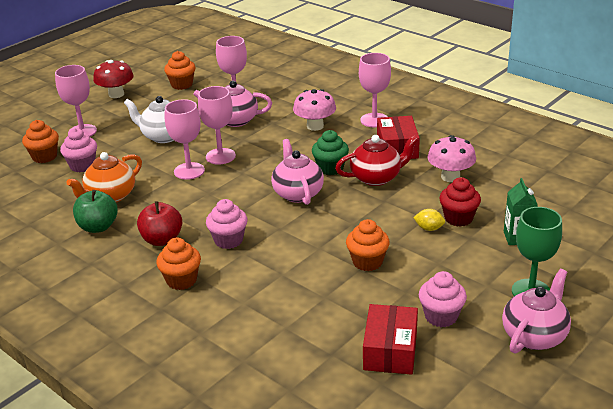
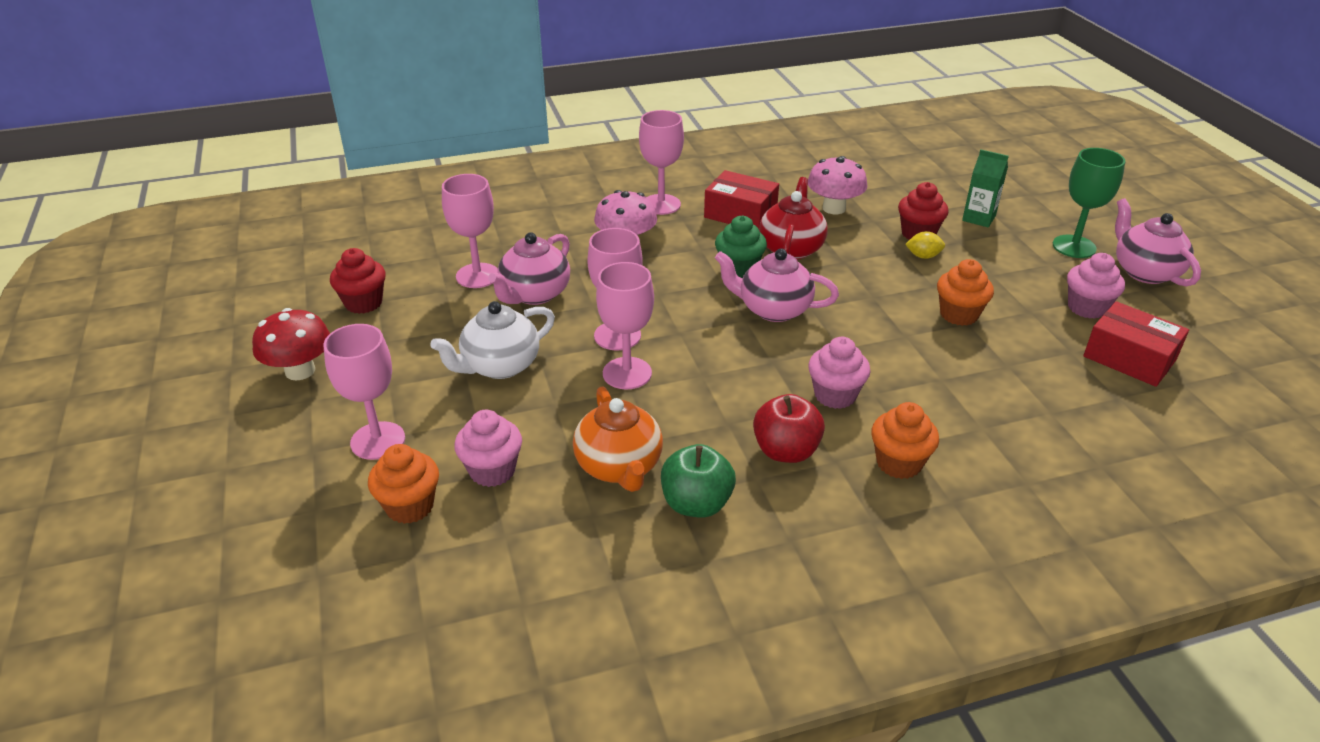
camera: 60 degrees left, 5 degrees up
(182, 85) = (363, 303): orange cupcake -> red cupcake
(429, 228) = (923, 256): yellow lemon -> yellow lemon turned 45 degrees clockwise

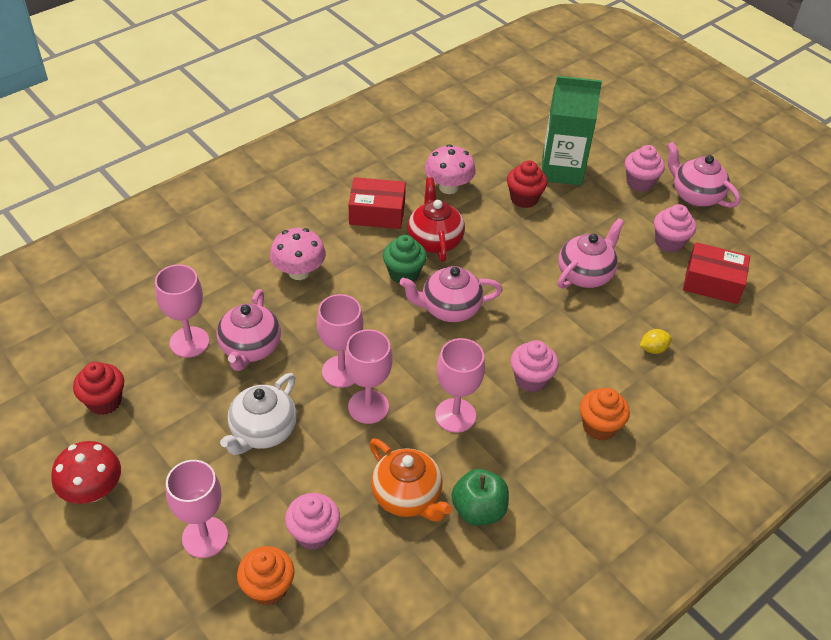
camera: 25 degrees left, 10 degrees up
(661, 204) = (306, 219): pink goblet -> pink goblet (455, 415)
(786, 451) = (519, 442): red apple -> none
(923, 256) = (537, 222): yellow lemon -> yellow lemon (653, 349)
(959, 314) = (585, 274): orange cupcake -> pink teapot
(979, 218) = (562, 170): green carton -> green carton, size x1.86
(1074, 246) = (639, 183): green goblet -> pink cupcake

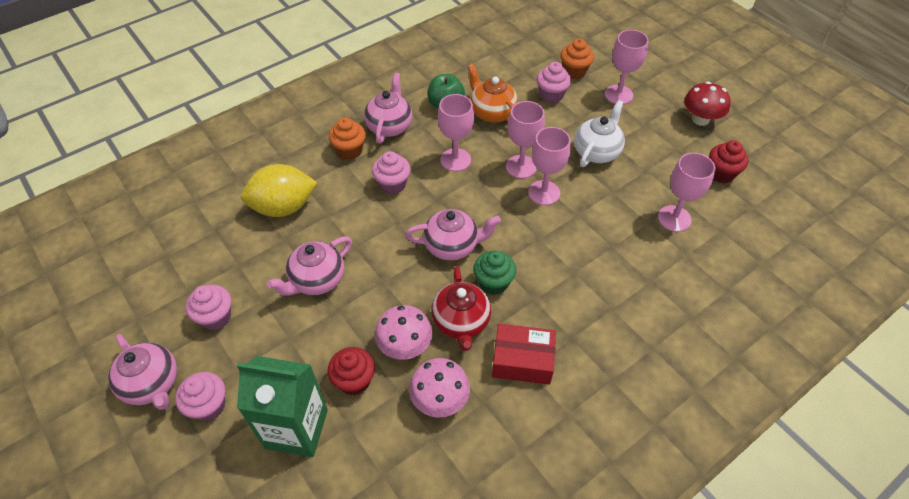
camera: 175 degrees left, 5 degrees up
(250, 348) = (622, 212): pink teapot -> pink teapot (390, 126)
(299, 272) = (594, 286): pink mushroom -> pink mushroom (405, 346)
(653, 349) = (283, 207): yellow lemon -> yellow lemon, size x2.46
(712, 282) = (197, 269): red box -> none

